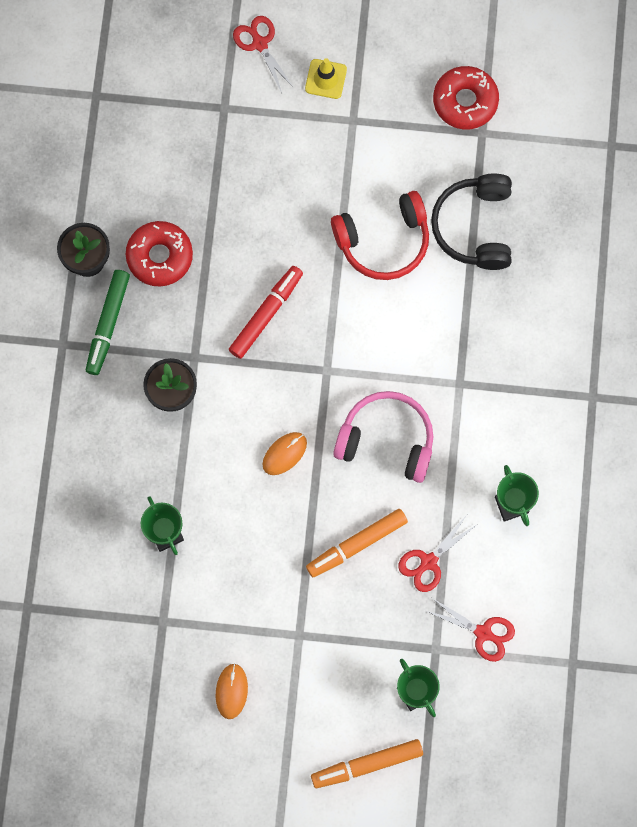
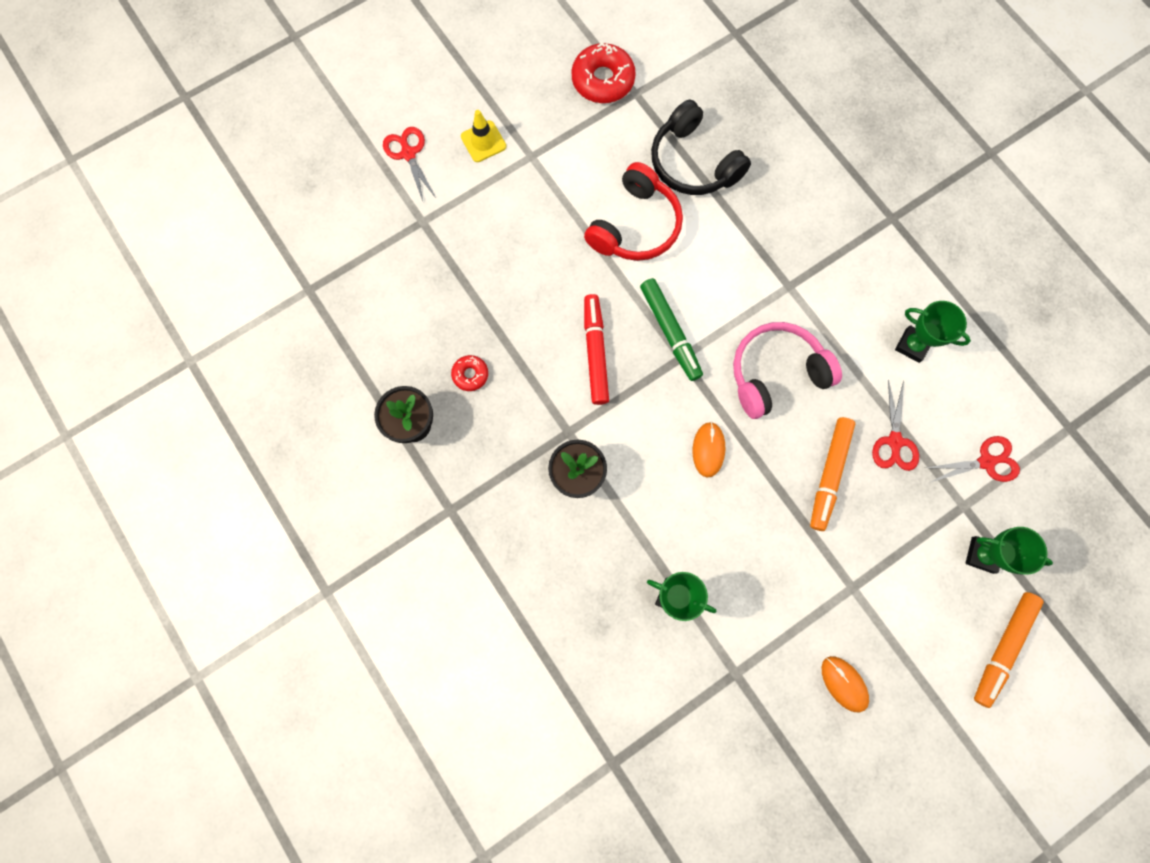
camera: 40 degrees left, 0 degrees up
(108, 323) = (474, 462): green marker -> green marker (670, 331)
(160, 256) = (470, 374): red donut -> red donut, size x0.53
(259, 43) = (408, 153): red scissors -> red scissors turned 45 degrees clockwise

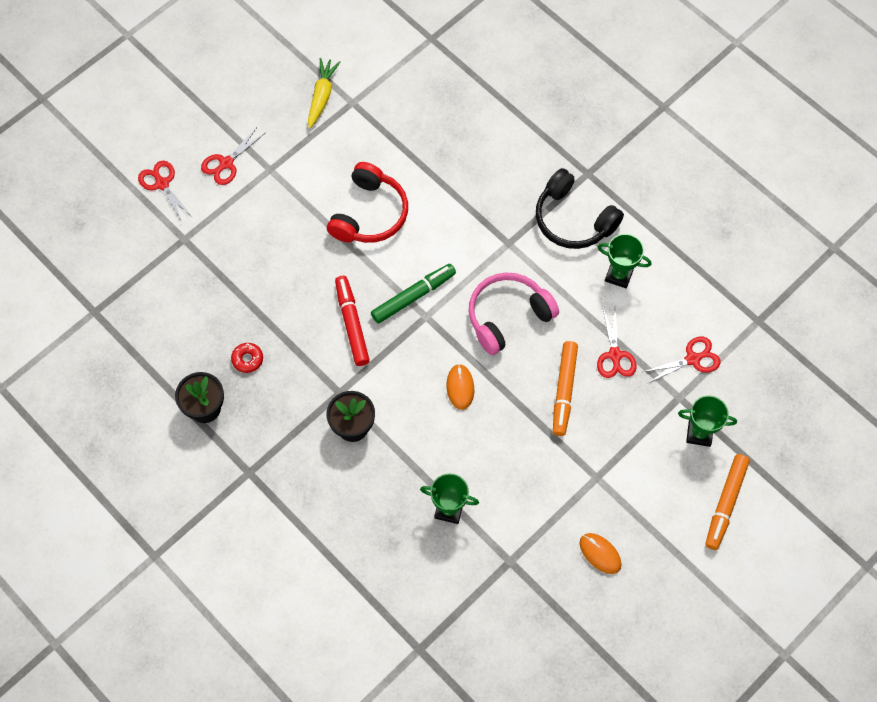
camera: 10 degrees left, 10 degrees down
(483, 141) = (226, 163): yellow traffic cone -> red scissors
(603, 80) = (322, 96): red donut -> yellow carrot
(670, 331) = (413, 296): green marker -> green marker turned 90 degrees counterclockwise
(693, 163) = (411, 154): black headphones -> black headphones (573, 219)

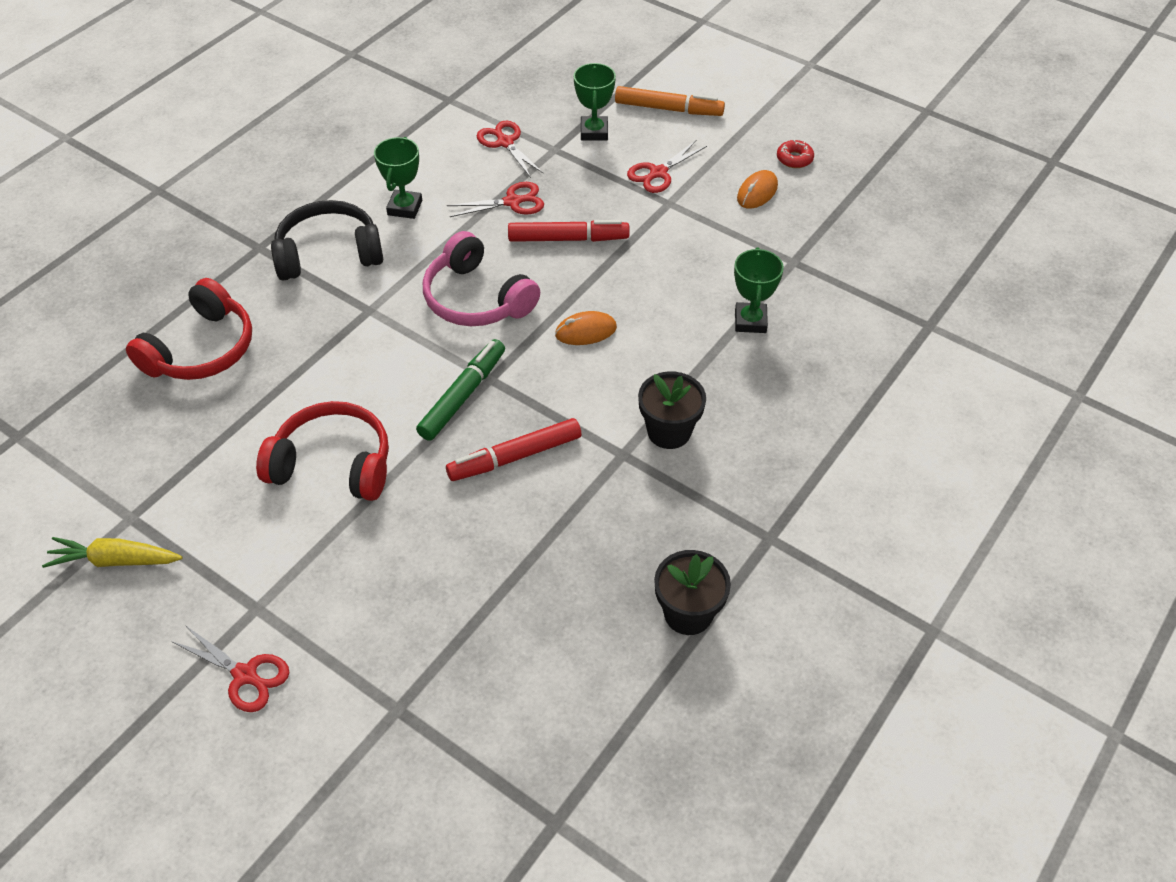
camera: 100 degrees left, 15 degrees down
(162, 183) = (288, 770): red scissors -> red scissors (658, 173)
(247, 359) = (596, 573): red donut -> red donut (794, 159)
(413, 296) = (462, 396): green marker -> green marker turned 75 degrees clockwise
(488, 138) = (201, 349): none -> red headphones
(564, 390) = (567, 239): orange marker -> red marker
(573, 219) = (329, 254): black headphones -> black headphones turned 135 degrees counterclockwise

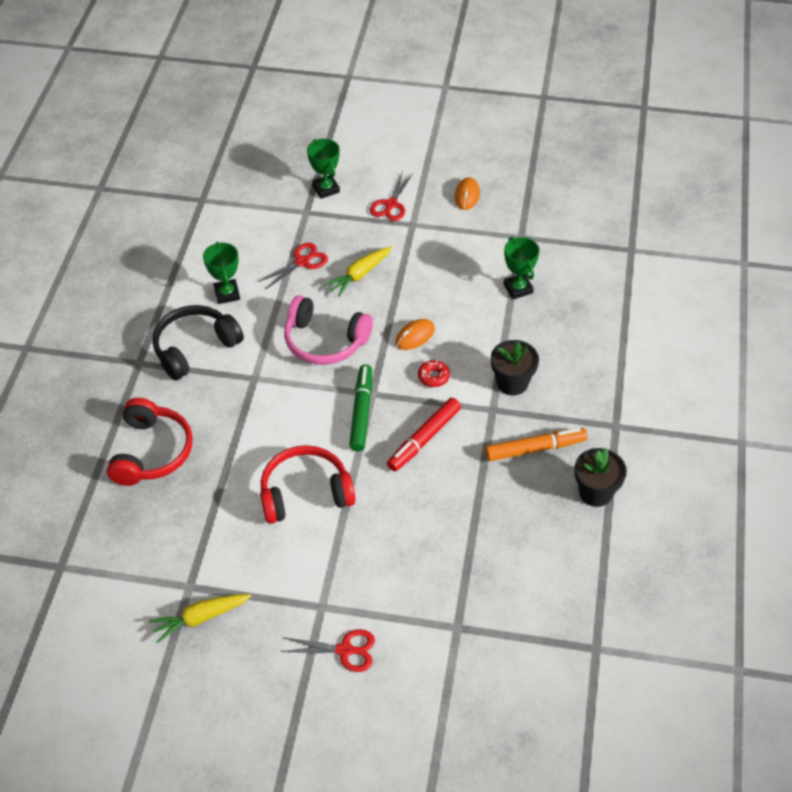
camera: 25 degrees left, 0 degrees up
(505, 142) = (266, 219): red scissors -> none
(567, 239) = (359, 275): red marker -> yellow carrot
(668, 109) = (367, 154): orange marker -> orange marker (534, 449)
(794, 159) = (477, 162): red donut -> red donut (433, 377)

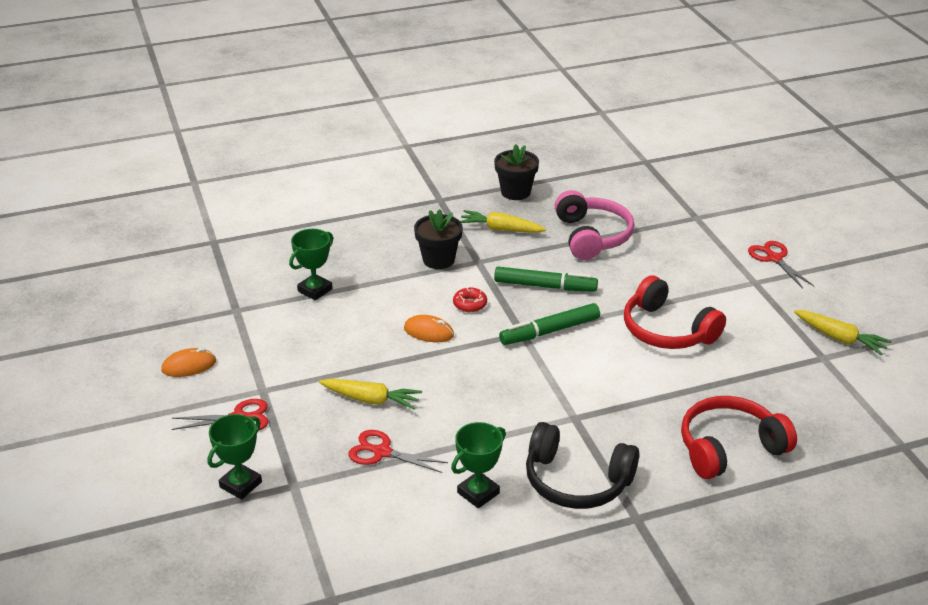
camera: 120 degrees left, 15 degrees down
(325, 341) = (484, 388): pink headphones -> pink headphones (592, 236)
(424, 438) = (544, 286): red marker -> green marker
(534, 449) = (500, 229): orange marker -> yellow carrot

